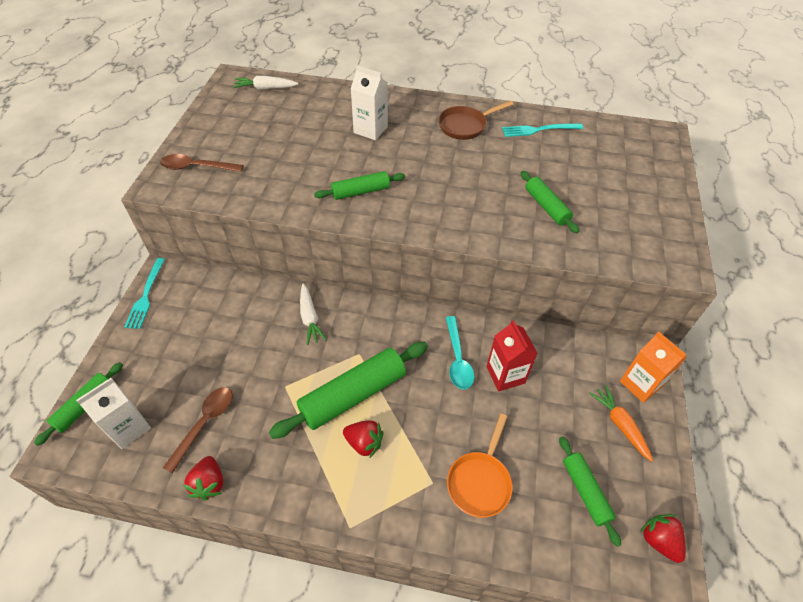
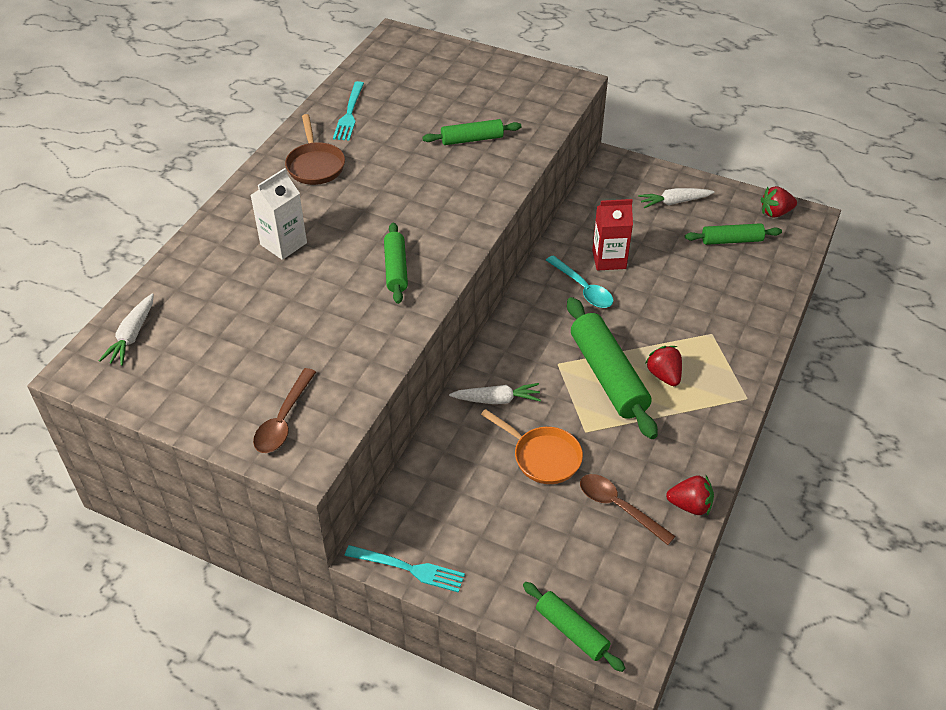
camera: 75 degrees left, 5 degrees down
(129, 428) = (610, 581): white carton -> none
(364, 443) = (664, 375): red strawberry -> red strawberry turned 60 degrees counterclockwise
(458, 359) = (583, 288): turquoise spoon -> turquoise spoon turned 45 degrees clockwise
(480, 482) = (714, 302): orange pan -> orange pan (543, 457)
(620, 424) = (674, 202): orange carrot -> white carrot
(640, 384) = (637, 177): orange carton -> none

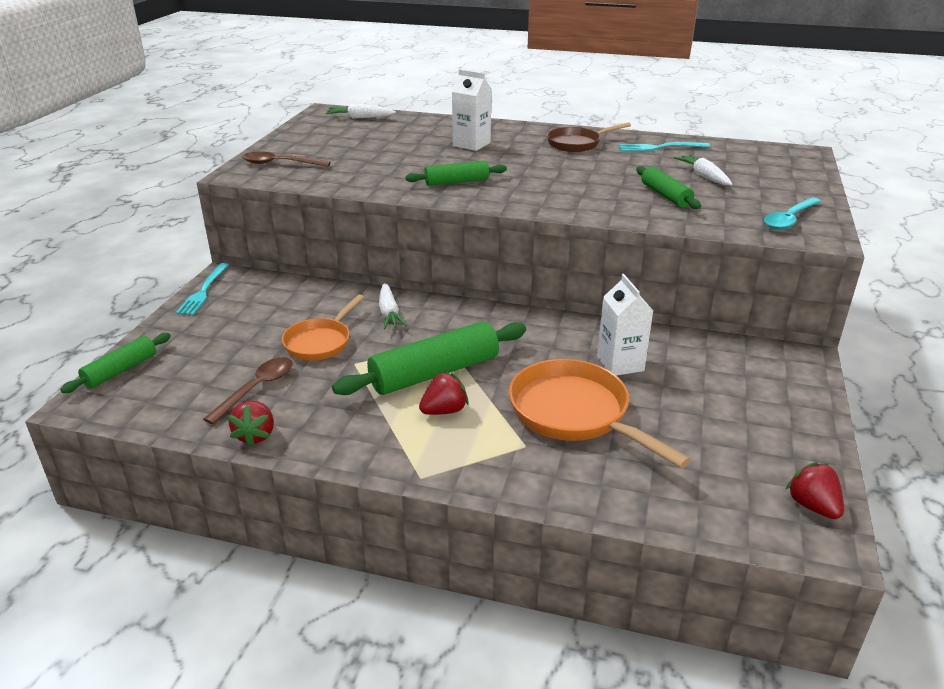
camera: 80 degrees right, 15 degrees down
(583, 288) = (562, 350): turquoise spoon -> turquoise spoon (789, 219)
(609, 259) = (620, 364): red carton -> white carton
(674, 202) = (762, 408): white carrot -> white carrot (704, 176)
(674, 299) = (575, 414): none -> orange pan
(731, 240) = (717, 461): green rolling pin -> none

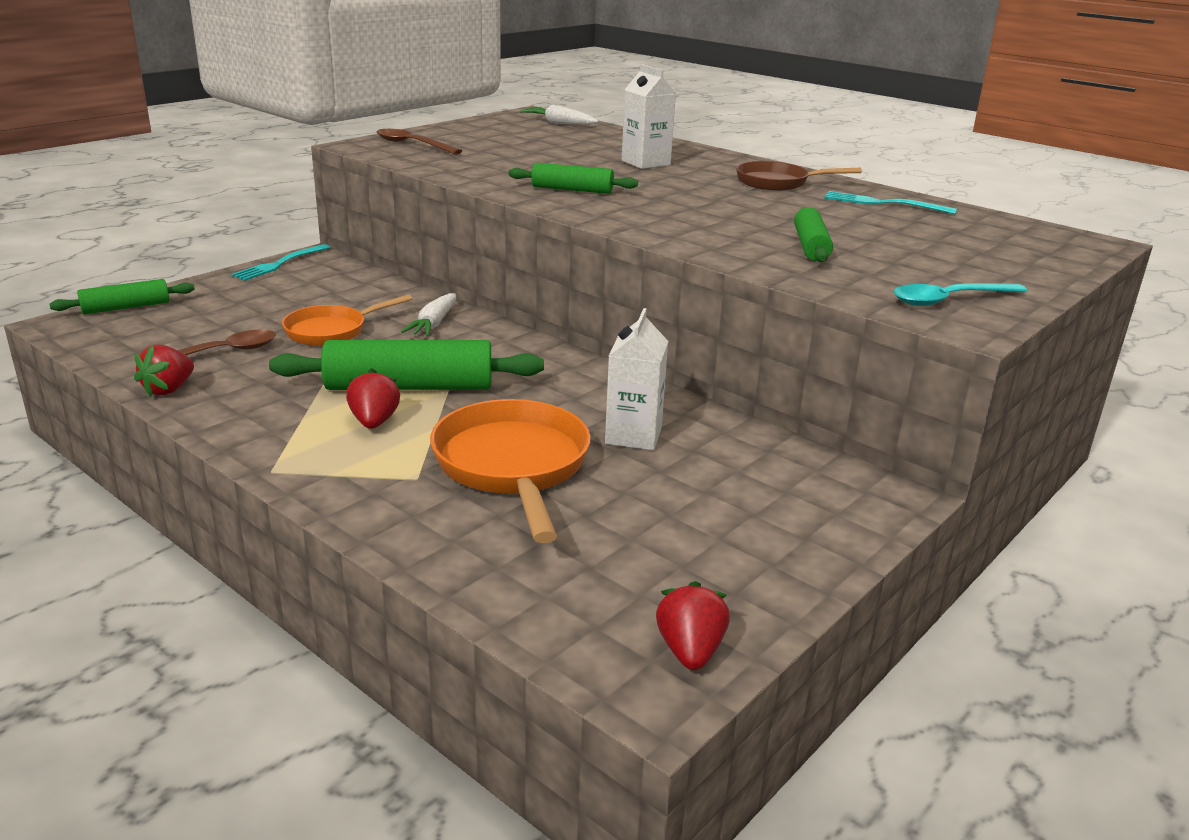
camera: 25 degrees right, 5 degrees down
(444, 411) = (374, 422): red strawberry -> red strawberry turned 90 degrees counterclockwise
(704, 176) = (897, 239): white carrot -> none

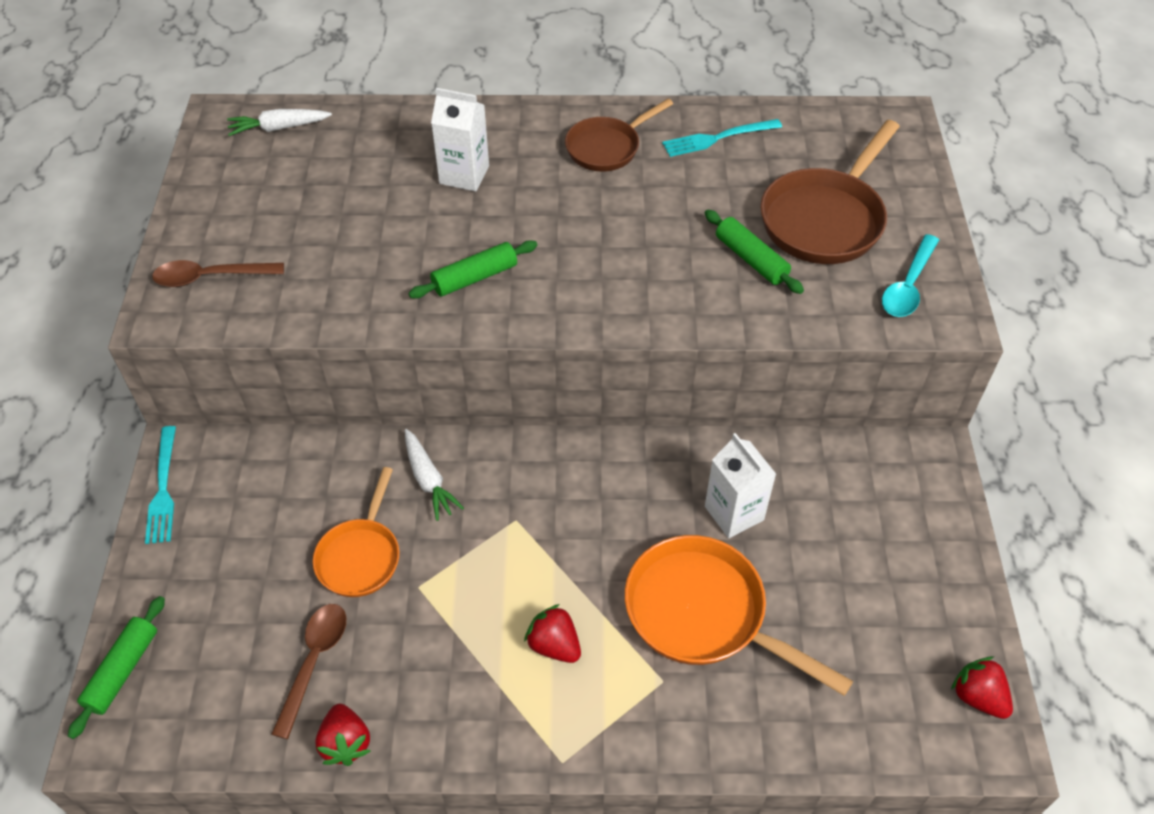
camera: 40 degrees left, 25 degrees up
(409, 387) = (522, 581): green rolling pin -> none
(920, 254) = (825, 219): none -> brown pan

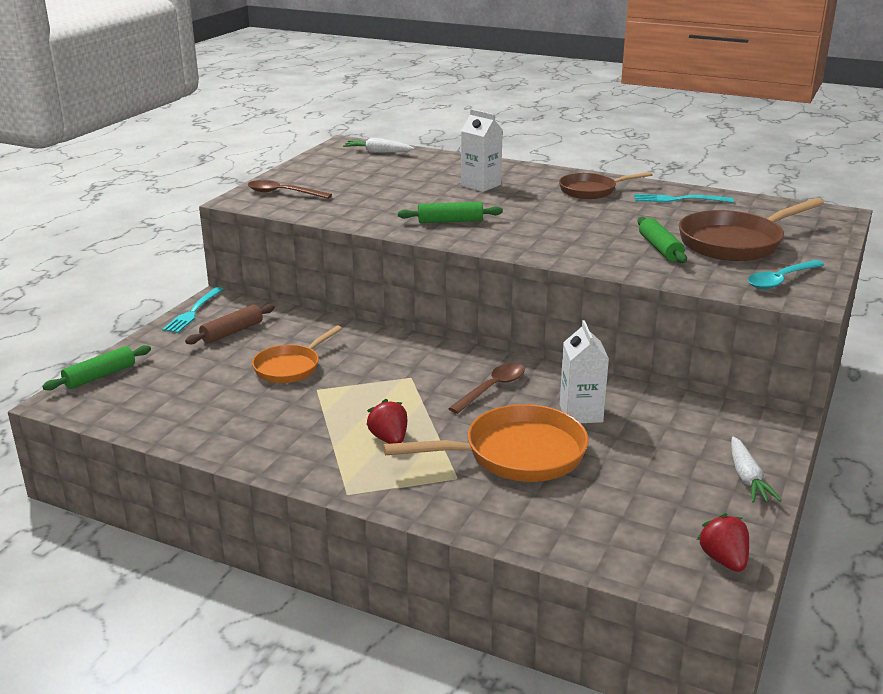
camera: 25 degrees right, 25 degrees down
(243, 513) = (232, 332): none -> brown rolling pin
(314, 661) = (219, 403): brown spoon -> brown spoon (492, 388)
(346, 743) = (206, 443): red strawberry -> none
(428, 480) = (365, 346): white carrot -> white carrot (747, 478)
(703, 614) = (516, 454): orange pan -> orange pan turned 105 degrees clockwise

